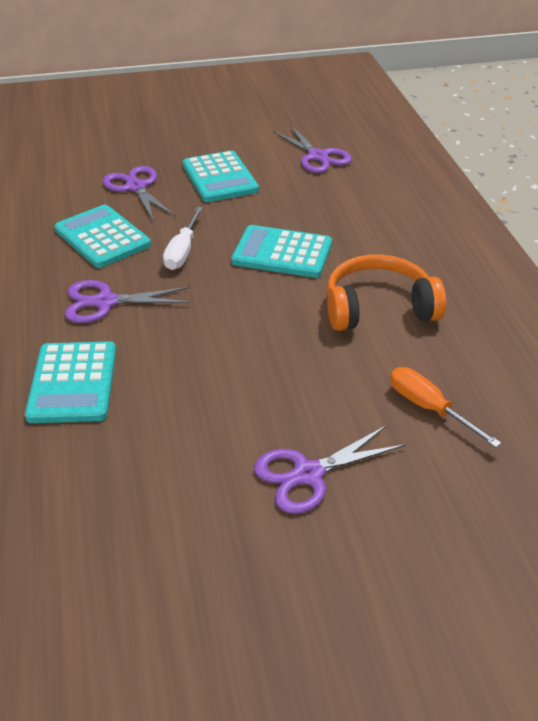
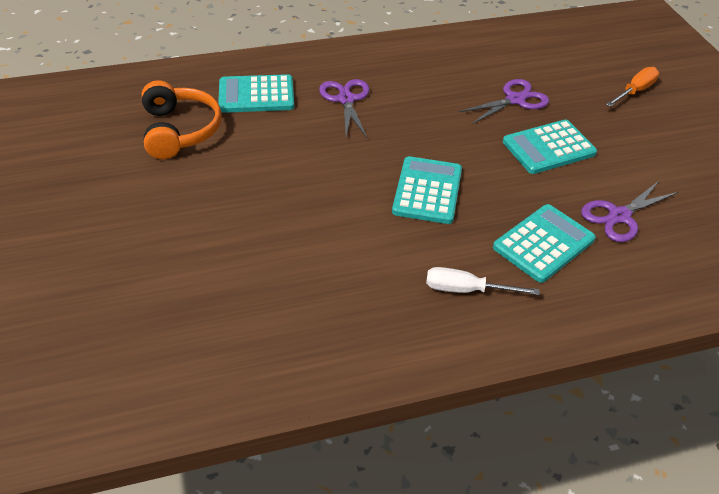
camera: 85 degrees right, 5 degrees up
(102, 237) = (432, 90): turquoise calculator -> turquoise calculator (543, 243)
(183, 251) = (419, 132): white screwdriver -> white screwdriver (466, 290)
(308, 474) = (153, 206): purple scissors -> none
(378, 308) = (349, 252): orange headphones -> orange headphones (180, 130)
(429, 408) = (214, 277): orange screwdriver -> orange screwdriver (635, 91)

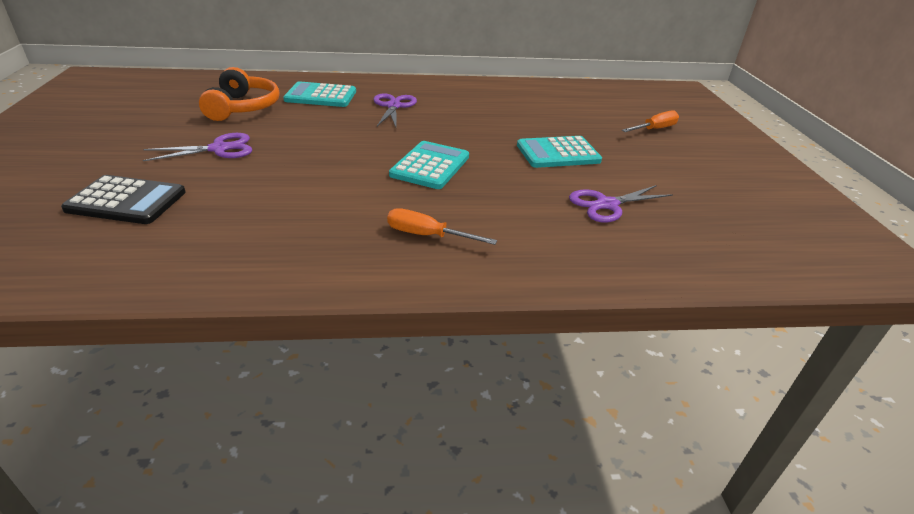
camera: 10 degrees right, 10 degrees down
(146, 299) = (126, 201): none -> black calculator
(466, 290) = (427, 235): white screwdriver -> orange screwdriver
(515, 100) = (541, 122): purple scissors -> purple scissors (219, 149)
(543, 243) = (522, 213): turquoise calculator -> none

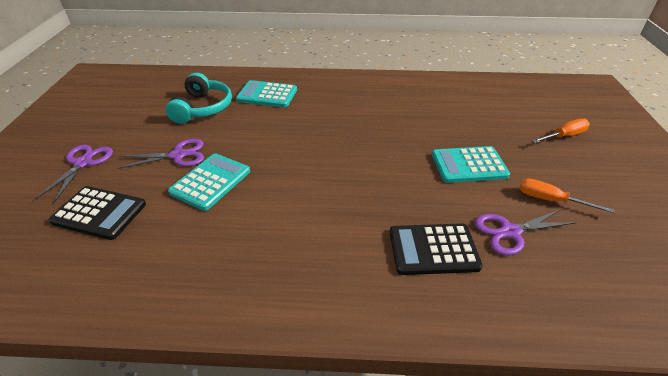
camera: 10 degrees right, 5 degrees up
(243, 107) = (203, 108): orange headphones -> turquoise headphones
(393, 106) = (327, 107): purple scissors -> purple scissors (83, 163)
(427, 235) = (340, 264): orange screwdriver -> orange screwdriver (550, 200)
(430, 166) = (351, 179): turquoise calculator -> turquoise calculator (211, 182)
(527, 221) = (433, 249): none -> black calculator

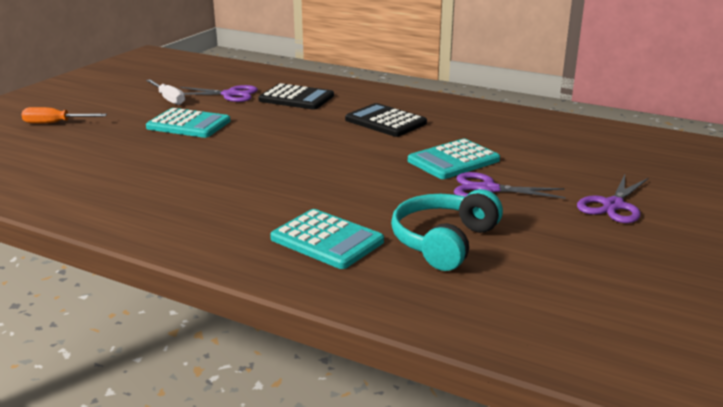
camera: 155 degrees left, 15 degrees down
(99, 213) = (570, 160): black calculator -> black calculator (385, 121)
(550, 200) = (169, 99): orange screwdriver -> white screwdriver

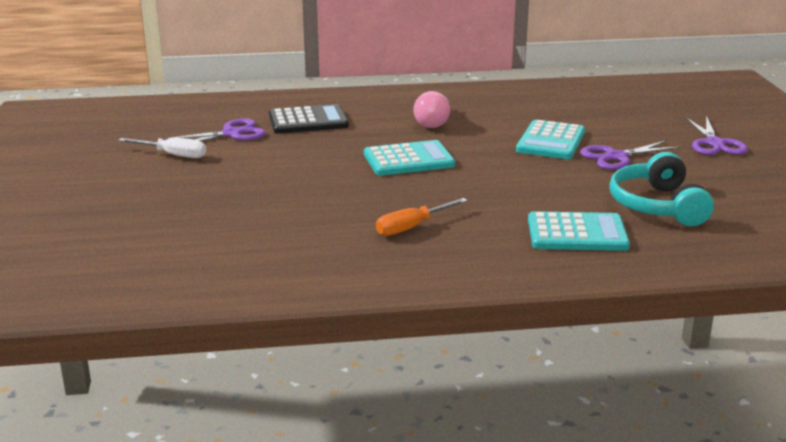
camera: 35 degrees left, 0 degrees up
(55, 123) = (95, 214): orange screwdriver -> orange screwdriver (412, 227)
(188, 124) = (252, 174): turquoise calculator -> turquoise calculator (408, 160)
(385, 121) = (434, 122): black calculator -> pink light bulb

